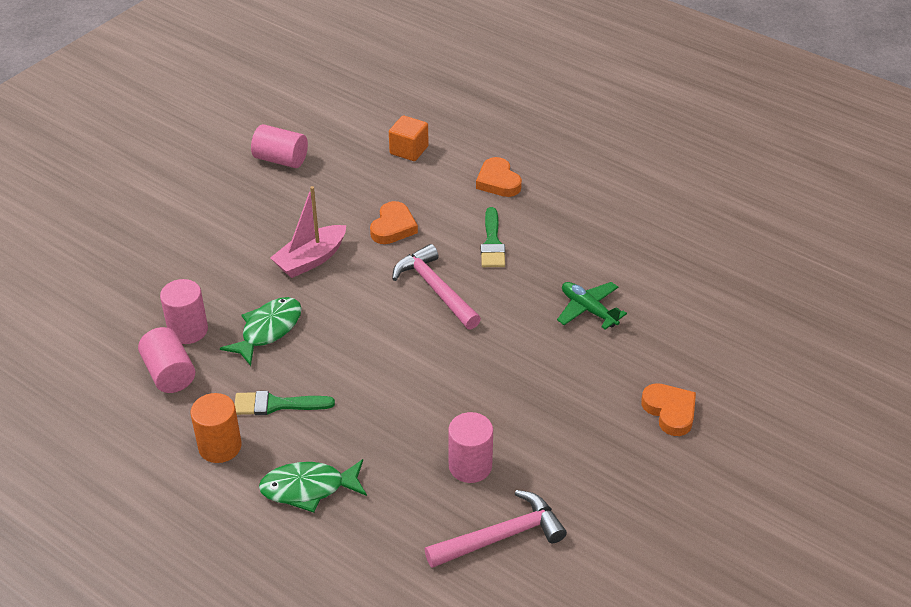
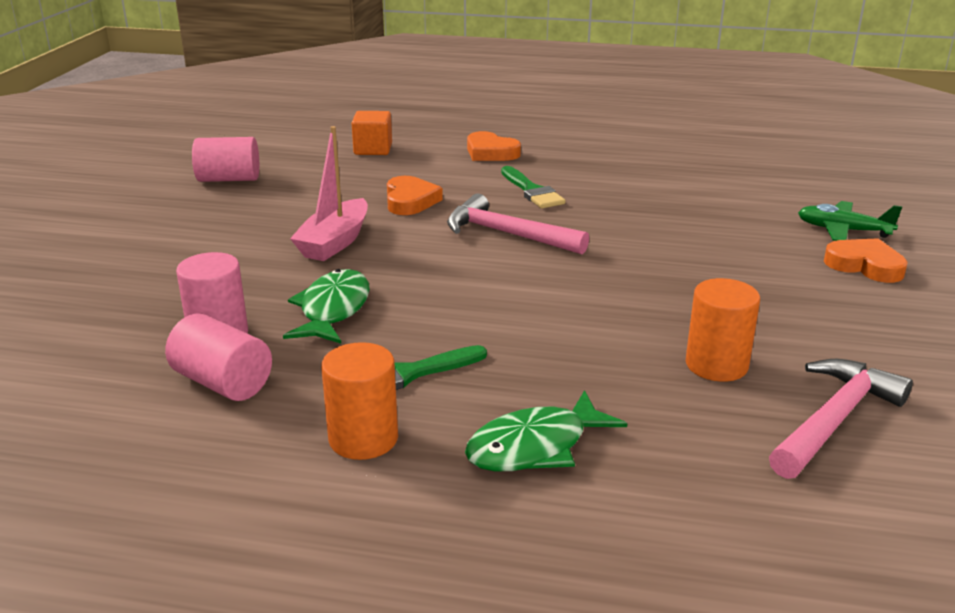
camera: 25 degrees left, 15 degrees down
(470, 466) = (716, 365): pink cylinder -> orange cylinder
(588, 310) = (687, 215): green plane -> green plane (843, 230)

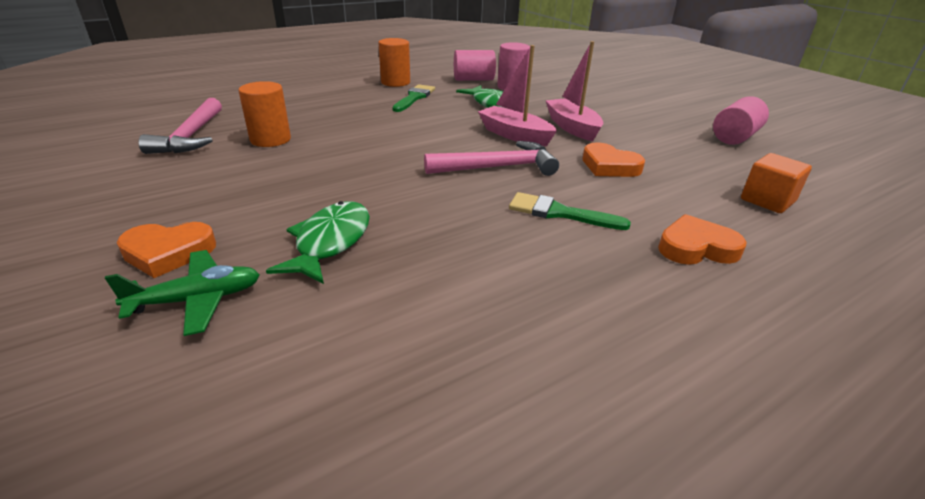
camera: 135 degrees right, 5 degrees up
(416, 257) = (514, 135): none -> pink boat
(535, 447) = (330, 95): green fish -> green fish (330, 242)

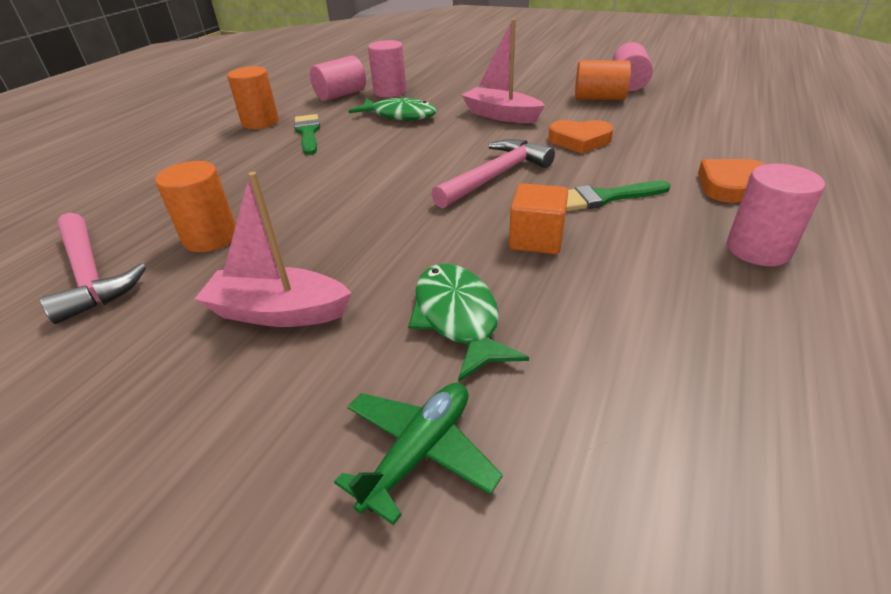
camera: 30 degrees left, 5 degrees up
(168, 253) = (297, 423): orange heart -> none
(514, 135) = (464, 139): pink boat -> pink boat (278, 312)
(633, 304) = (758, 249): none -> pink cylinder
(683, 140) = (599, 98): none -> orange cylinder
(767, 200) = (717, 128): orange cube -> orange cube (536, 239)

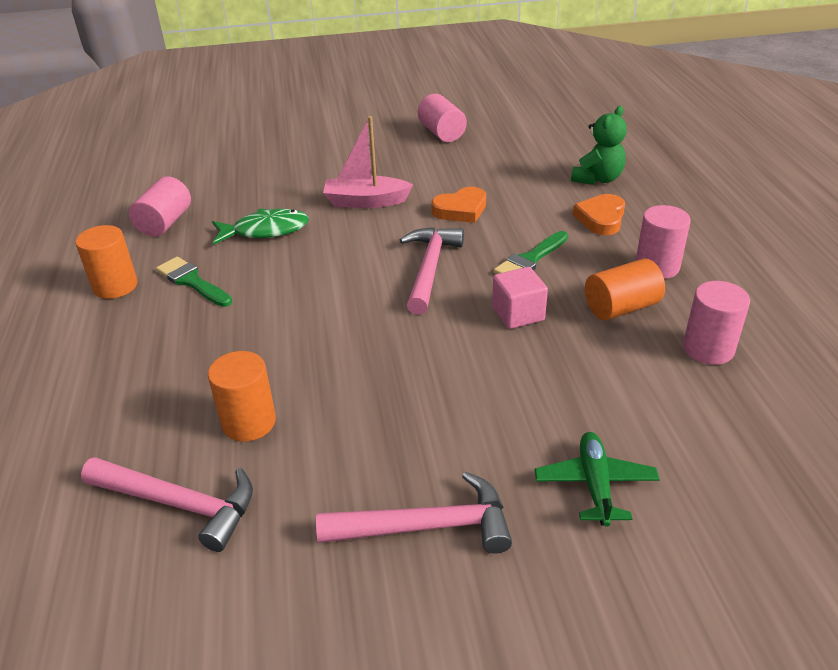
camera: 35 degrees left, 0 degrees up
(210, 395) = (426, 527): none -> pink hammer
(278, 312) = (397, 451): pink boat -> none
(390, 92) = (218, 204): pink cylinder -> pink cylinder (708, 349)
(458, 318) = (528, 395): green fish -> none
(536, 239) = (518, 314): orange cube -> pink cube
(599, 98) = (433, 157): orange cylinder -> orange cylinder (621, 307)
(762, 150) = (597, 179): none -> green teddy bear

